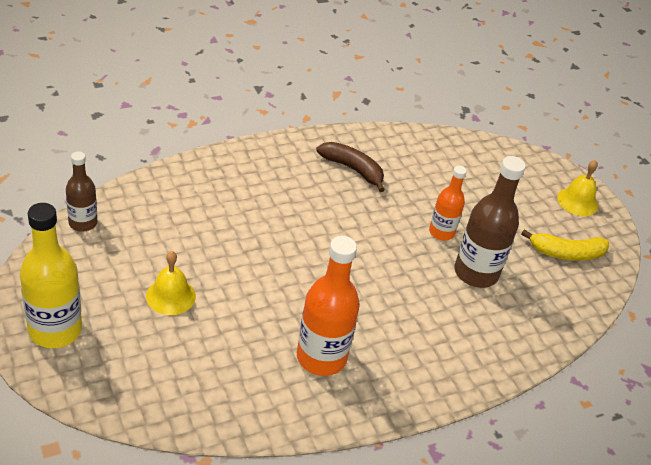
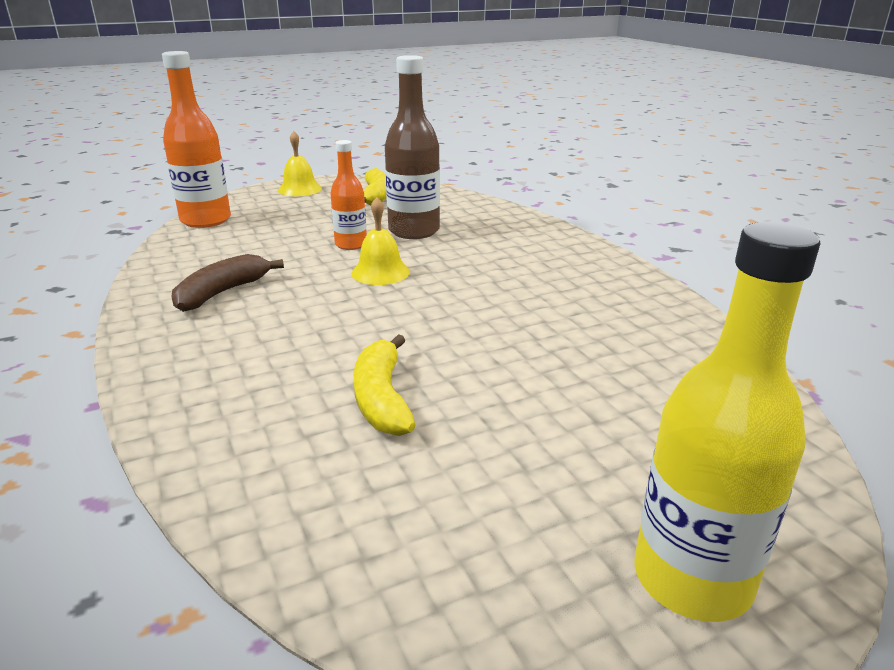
camera: 85 degrees left, 15 degrees down
(83, 223) = (352, 588): brown bottle -> none
(171, 296) = (531, 433): yellow bell -> yellow bell (380, 272)
(215, 239) = (382, 399): none -> yellow banana
(321, 357) = (584, 308): orange bottle -> orange bottle (206, 220)

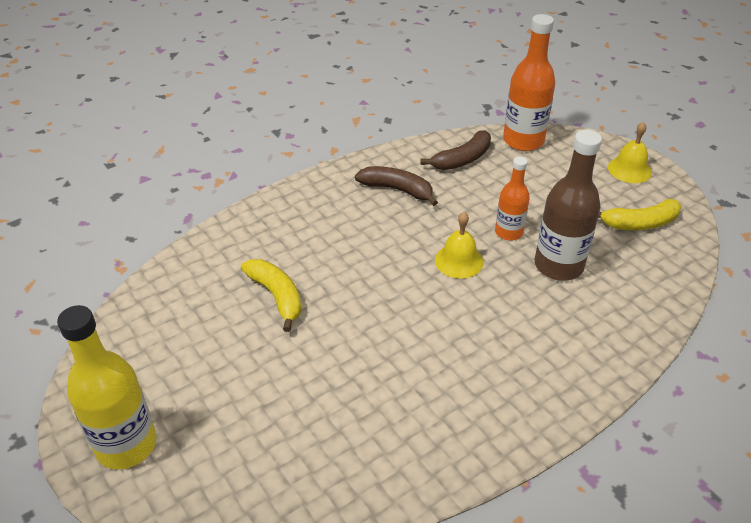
camera: 80 degrees right, 15 degrees up
(203, 251) = (462, 159): none -> brown banana
(382, 399) = (276, 296): yellow banana -> yellow banana turned 75 degrees clockwise

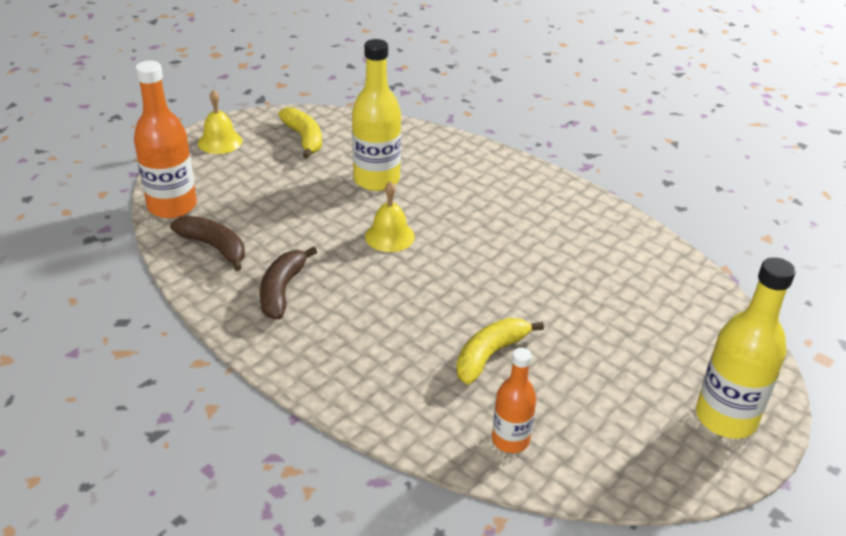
camera: 105 degrees left, 5 degrees down
(508, 232) = (337, 209): orange bottle -> orange bottle (510, 440)
(558, 266) = (376, 180): brown bottle -> yellow bottle

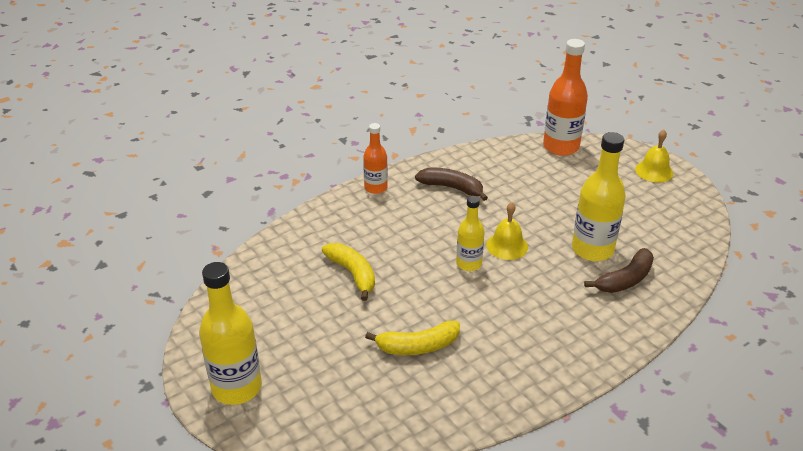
camera: 105 degrees right, 0 degrees up
(214, 247) = (508, 162): brown banana -> brown banana (625, 279)
(304, 138) = (662, 215): yellow banana -> yellow banana (418, 346)
(432, 262) = (469, 264): none -> yellow bottle
(510, 440) = (272, 267): orange bottle -> orange bottle (376, 188)

